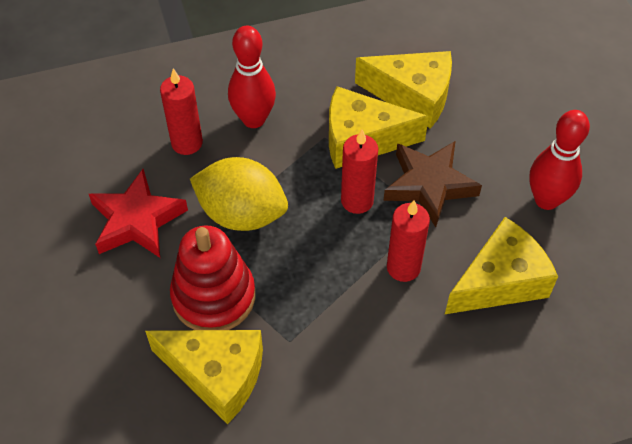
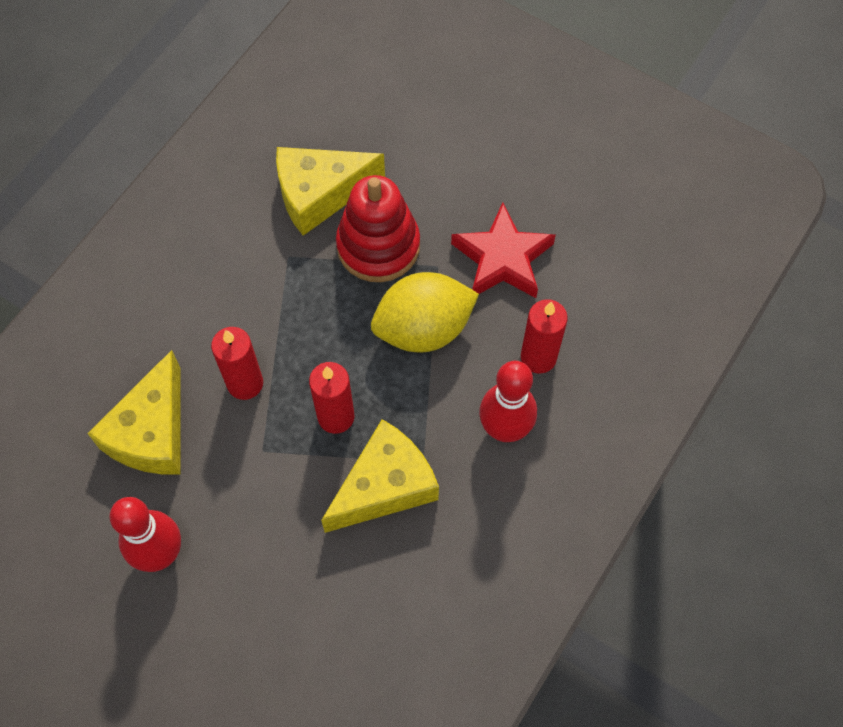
camera: 140 degrees right, 10 degrees up
(413, 96) = (377, 580): yellow cheese -> none
(429, 185) = (282, 484): brown star -> none

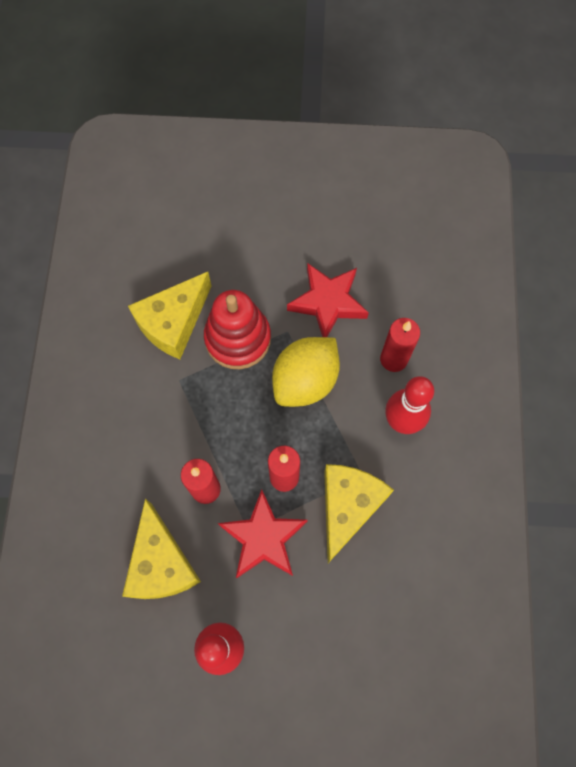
camera: 30 degrees left, 5 degrees up
(273, 467) = (263, 538): none -> red star

